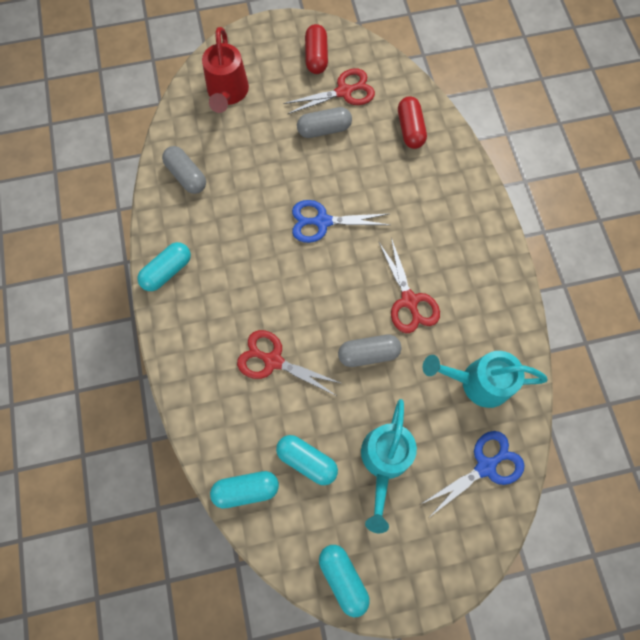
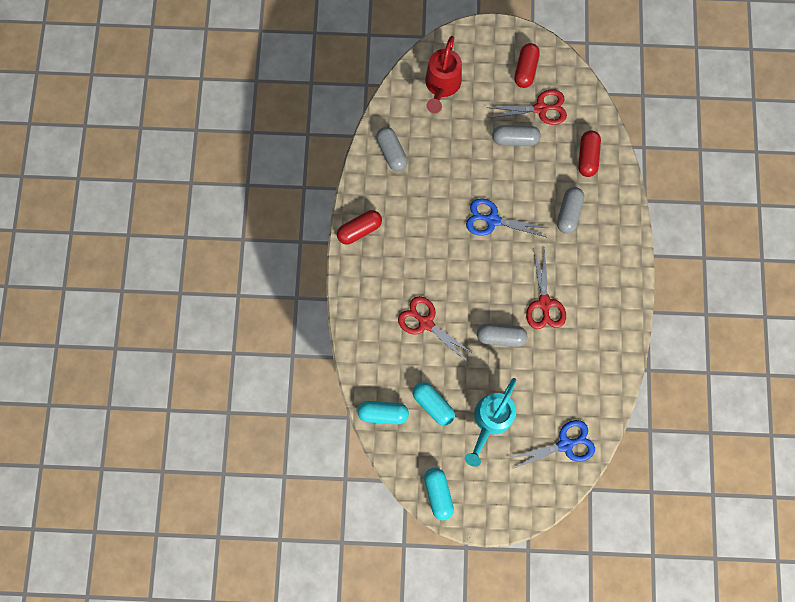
camera: 15 degrees right, 5 degrees up
(167, 271) = (359, 230): turquoise capsule -> red capsule
(407, 193) = (568, 213): none -> grey capsule
(478, 382) = (579, 381): turquoise watering can -> none

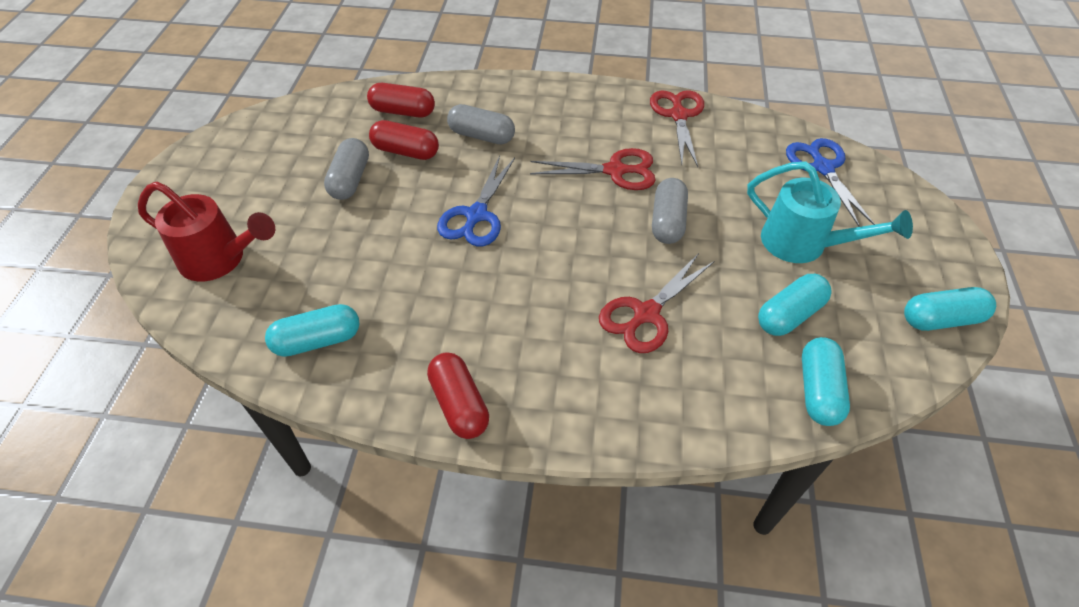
camera: 85 degrees left, 25 degrees down
(391, 152) = (317, 341): grey capsule -> turquoise capsule
(525, 70) = (242, 159): red capsule -> red capsule (406, 151)
(540, 109) = (312, 149): red scissors -> red scissors (678, 115)

